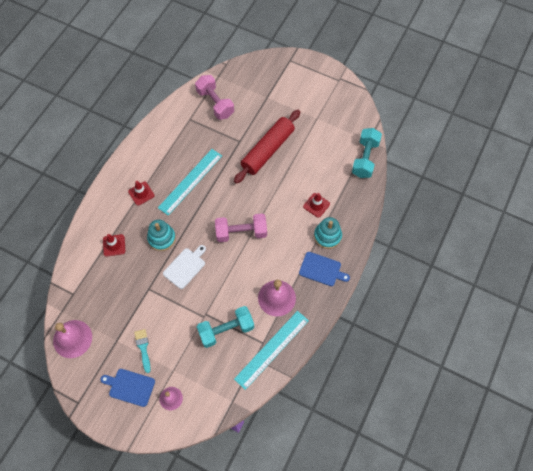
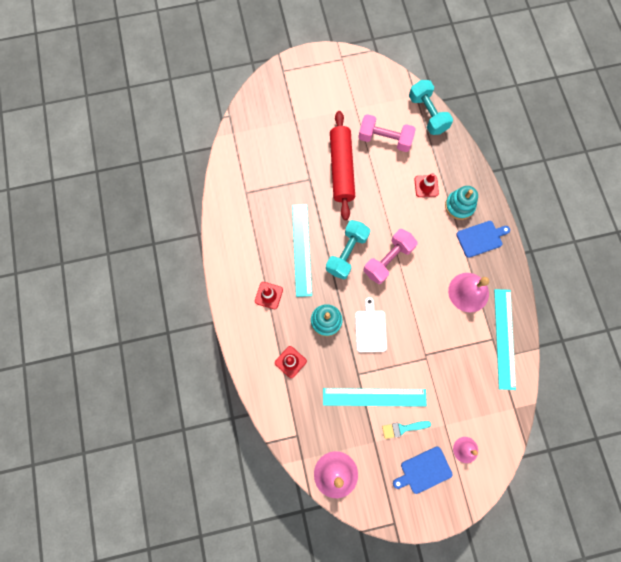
camera: 40 degrees left, 10 degrees up
(143, 348) = (403, 428): turquoise brush -> turquoise brush turned 45 degrees counterclockwise
(145, 312) = (374, 397): none -> turquoise ruler
(215, 103) = (255, 160): pink dumbbell -> pink dumbbell (384, 139)
(226, 330) = (454, 354): turquoise dumbbell -> turquoise dumbbell (347, 253)

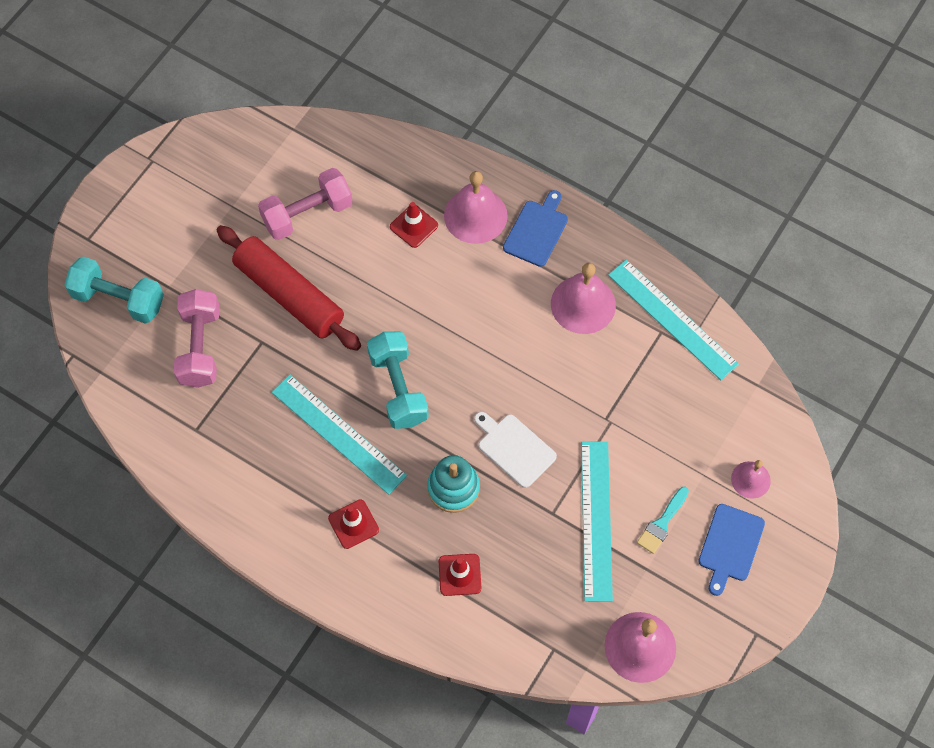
camera: 45 degrees left, 10 degrees down
(374, 397) = (596, 520): turquoise ruler -> turquoise ruler turned 45 degrees counterclockwise
(388, 260) = (455, 351): pink dumbbell -> pink dumbbell (200, 347)
(427, 114) = (329, 140): turquoise dumbbell -> turquoise dumbbell (118, 299)
(459, 206) = (475, 215): turquoise stacking toy -> pink bell

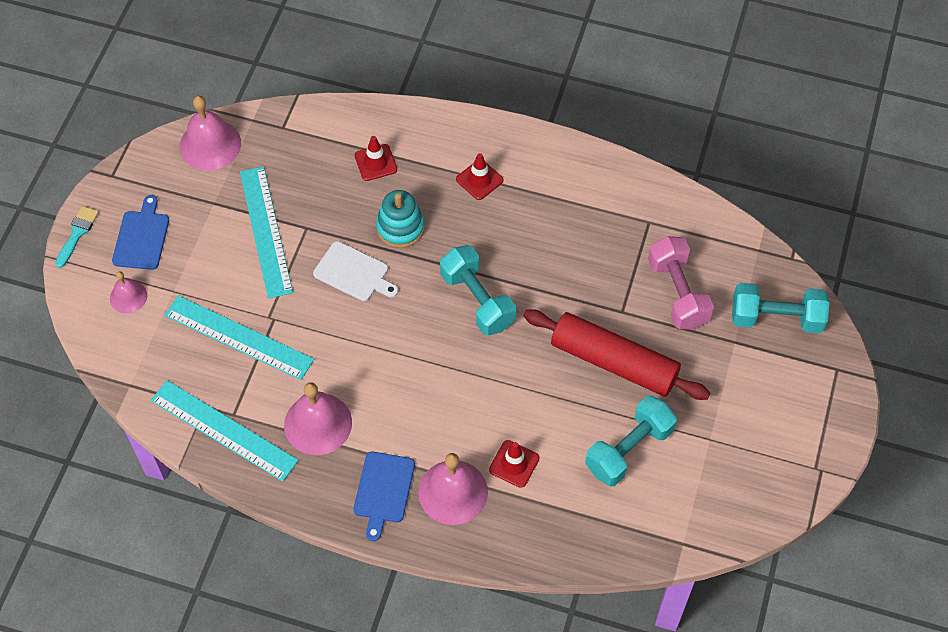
camera: 165 degrees right, 5 degrees down
(307, 214) = (629, 449): pink dumbbell -> turquoise dumbbell
(338, 433) = (519, 248): turquoise ruler -> turquoise ruler (238, 337)
(662, 523) = (205, 242): turquoise brush -> turquoise brush (77, 233)

